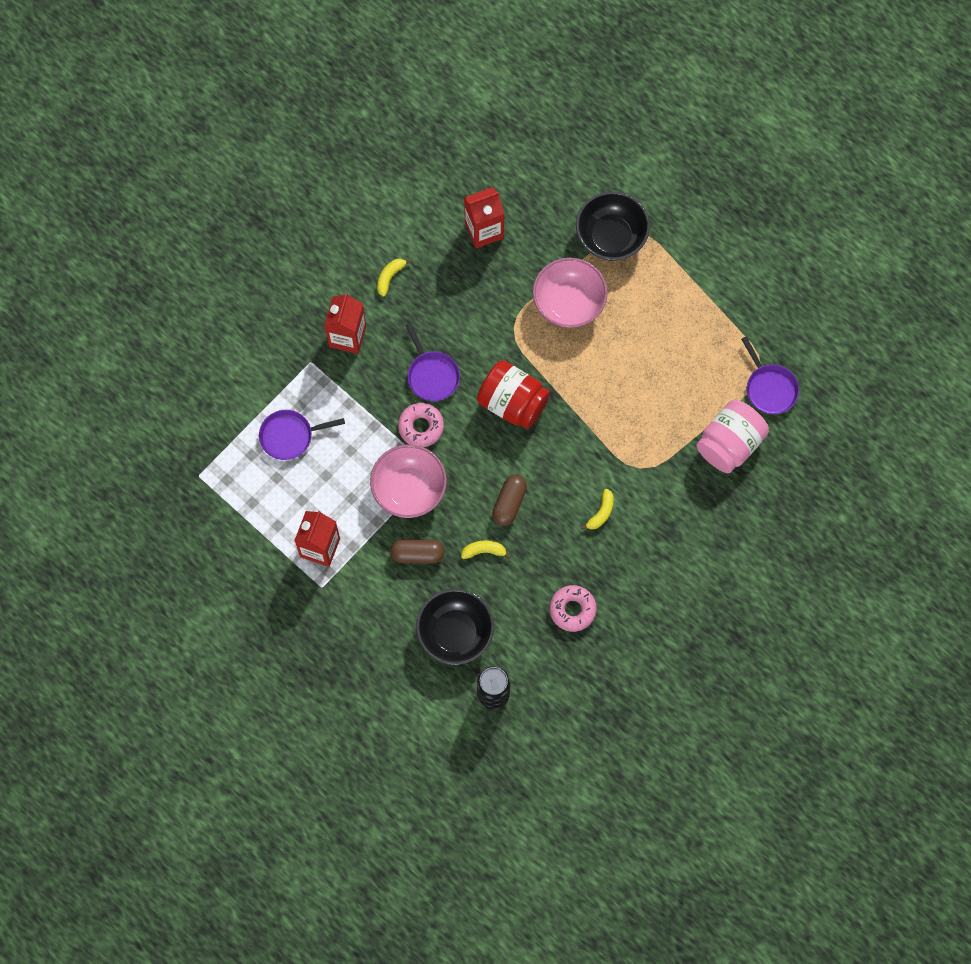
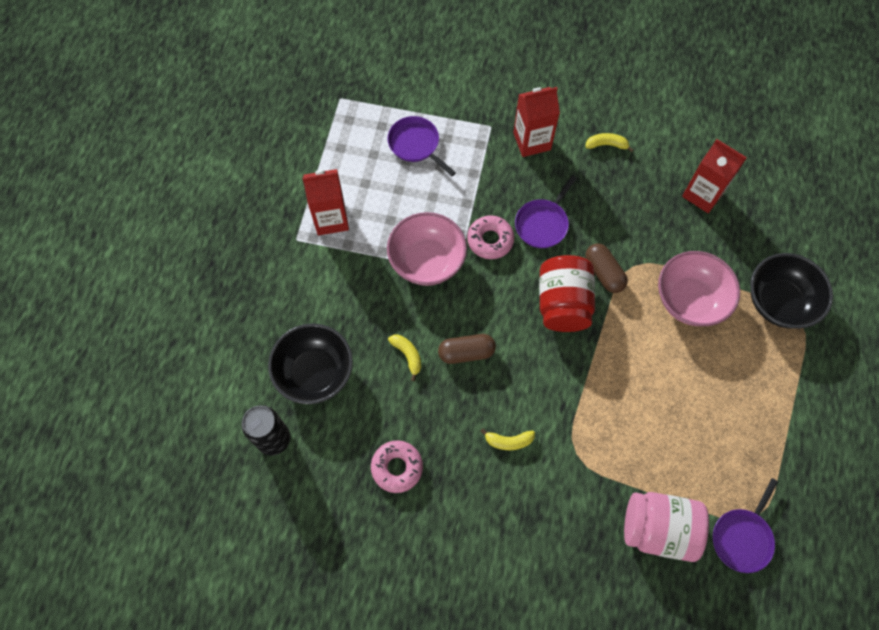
camera: 60 degrees right, 5 degrees down
(417, 554) = (371, 300): brown capsule -> brown capsule (604, 273)

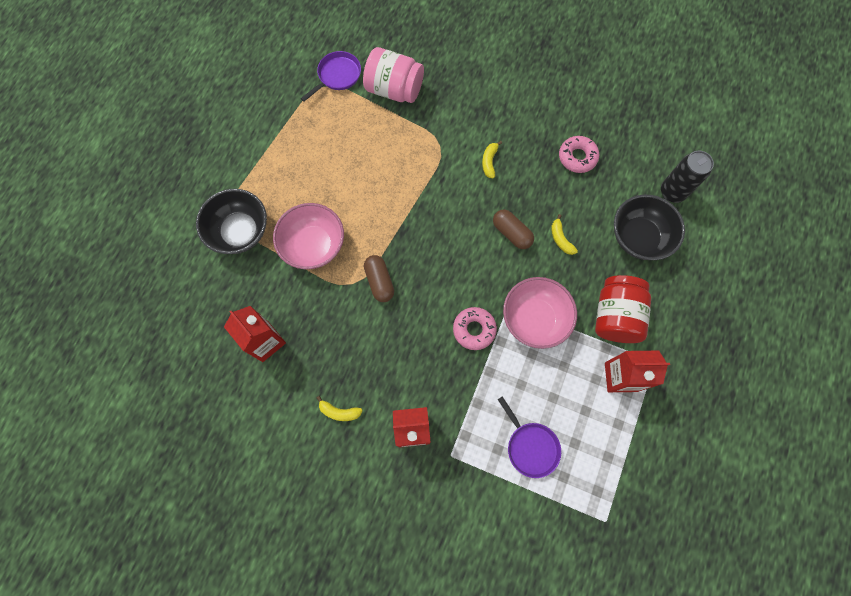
camera: 170 degrees left, 5 degrees up
(466, 352) = (511, 233): brown capsule -> brown capsule turned 45 degrees clockwise
(508, 441) = (489, 162): yellow banana -> yellow banana turned 90 degrees counterclockwise
(543, 223) = (422, 337): purple pan -> none
(563, 303) = (422, 260): red jar -> red jar (615, 316)

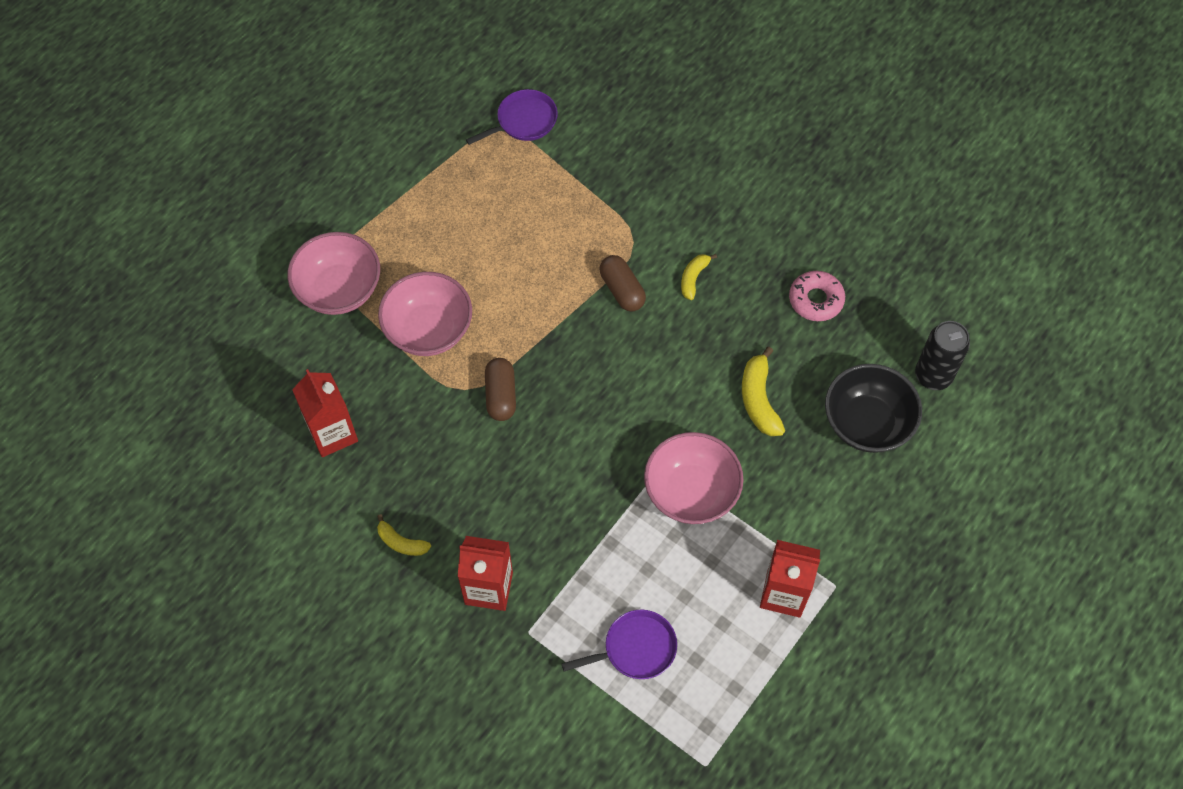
camera: 15 degrees right, 10 degrees down
(240, 231) = (339, 290): black bowl -> pink bowl
(394, 89) = (594, 156): pink jar -> none
(474, 329) = (606, 485): pink donut -> none
(511, 233) = (694, 376): brown capsule -> brown capsule (622, 290)
(530, 446) = (635, 648): purple pan -> purple pan turned 90 degrees counterclockwise
(560, 239) = (759, 400): yellow banana -> yellow banana, size x1.59
(615, 316) = (801, 515): red jar -> none

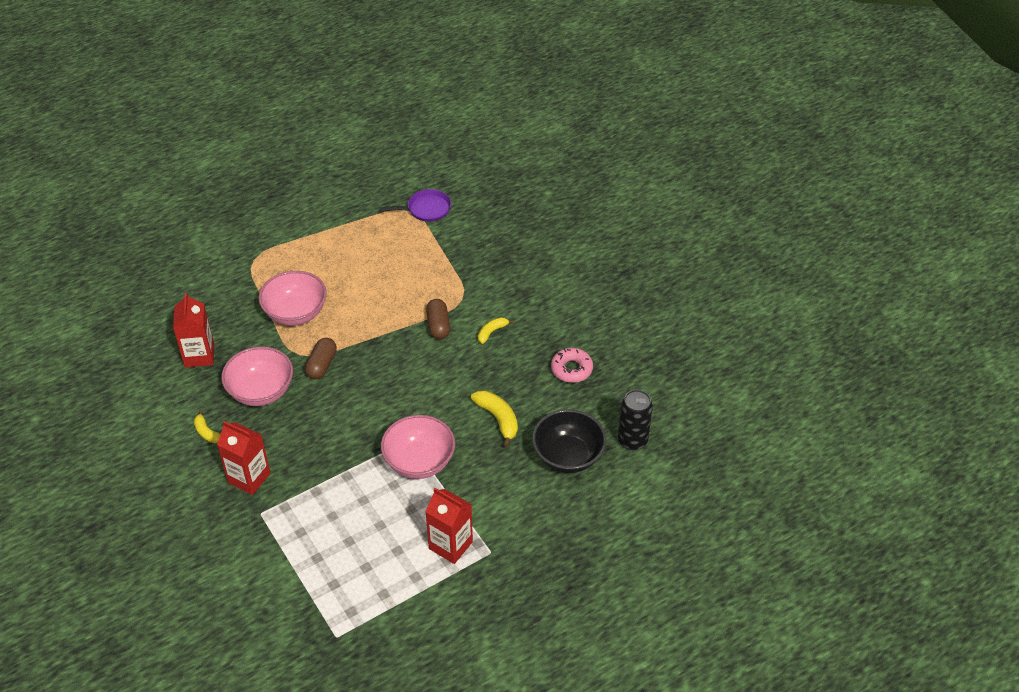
camera: 20 degrees right, 15 degrees down
(339, 290) = (251, 274): pink bowl -> pink bowl (261, 391)
(635, 648) = (328, 546): purple pan -> none
(759, 400) = (498, 419): yellow banana -> yellow banana turned 135 degrees clockwise

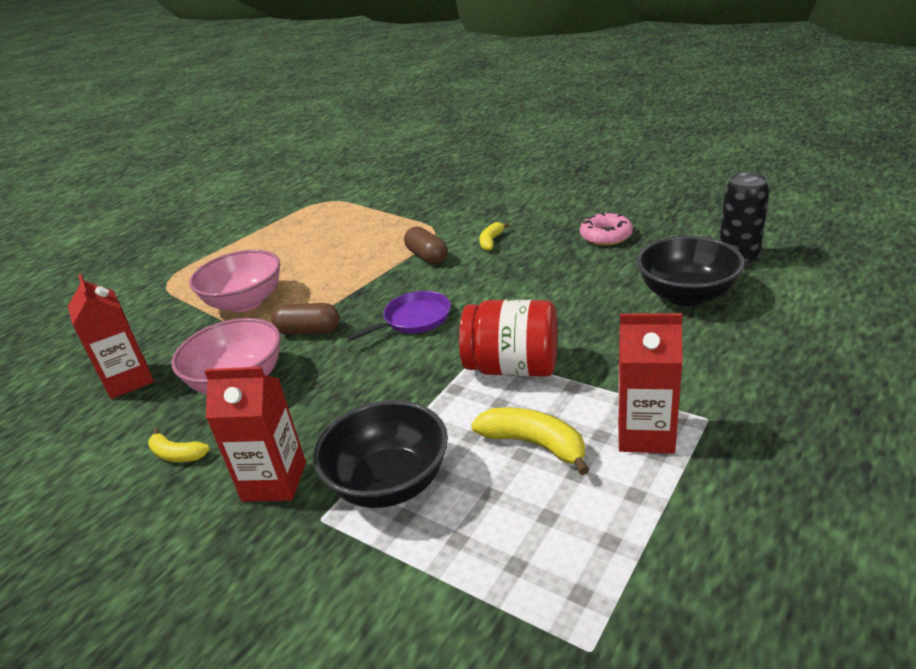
camera: 20 degrees left, 15 degrees down
(304, 508) = (389, 483): none -> black bowl
(321, 365) = (308, 331): brown capsule -> brown capsule turned 75 degrees counterclockwise
(419, 462) = (513, 367): pink bowl -> red jar
(426, 209) = (344, 195): purple pan -> purple pan (414, 319)
(498, 419) = (570, 297): yellow banana -> yellow banana (534, 444)

